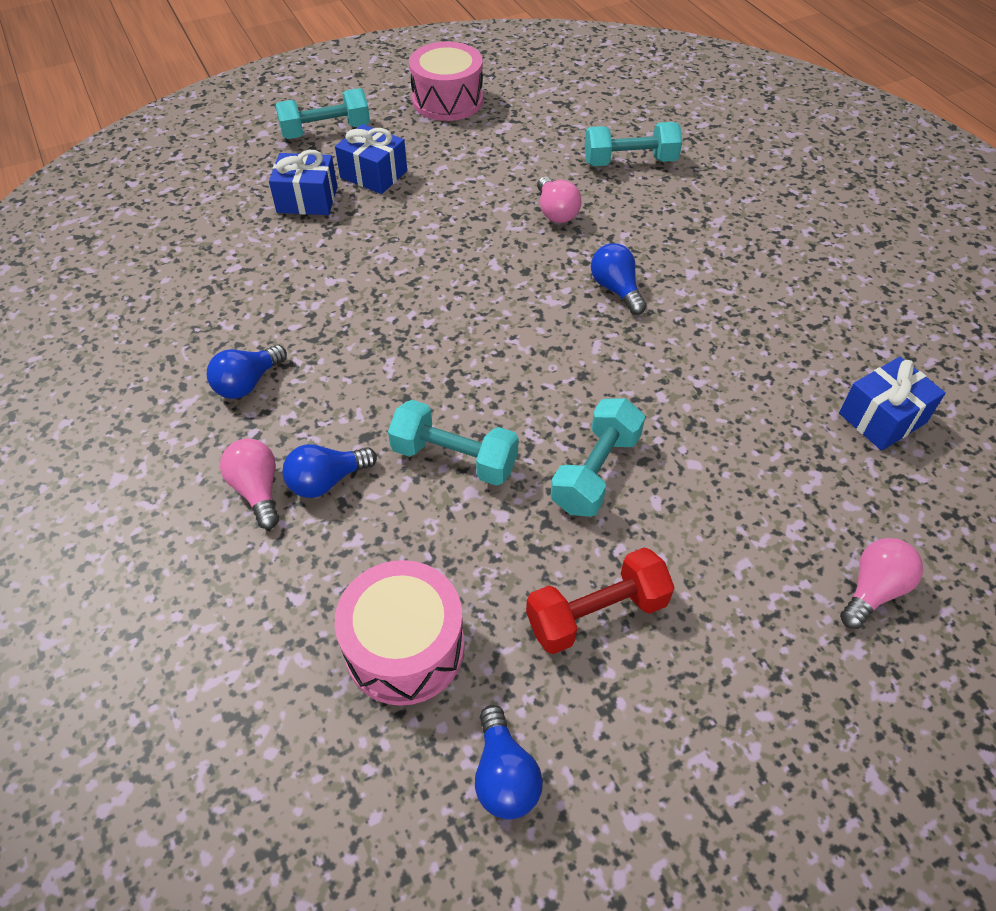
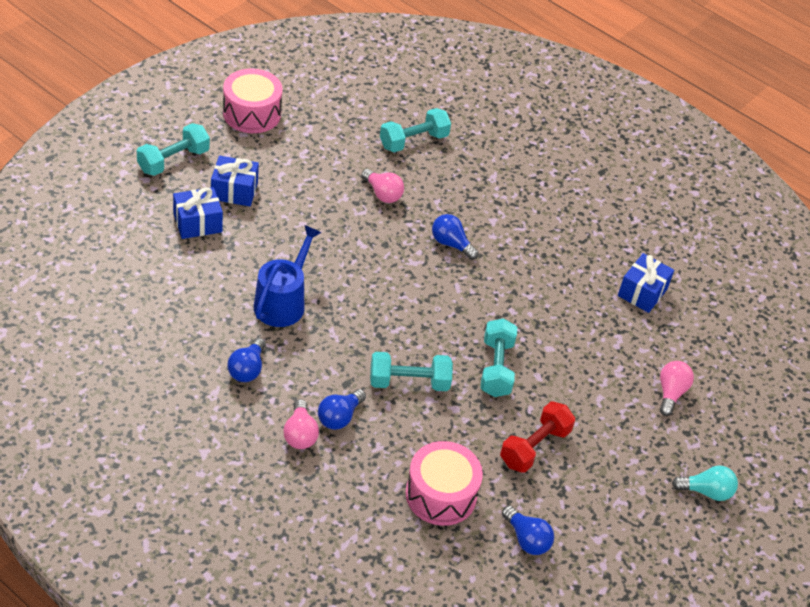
camera: 30 degrees left, 5 degrees down
(257, 490) = (300, 434): pink light bulb -> pink light bulb turned 135 degrees counterclockwise
(348, 311) = (282, 302): none -> blue watering can
(878, 795) = (706, 491): none -> turquoise light bulb

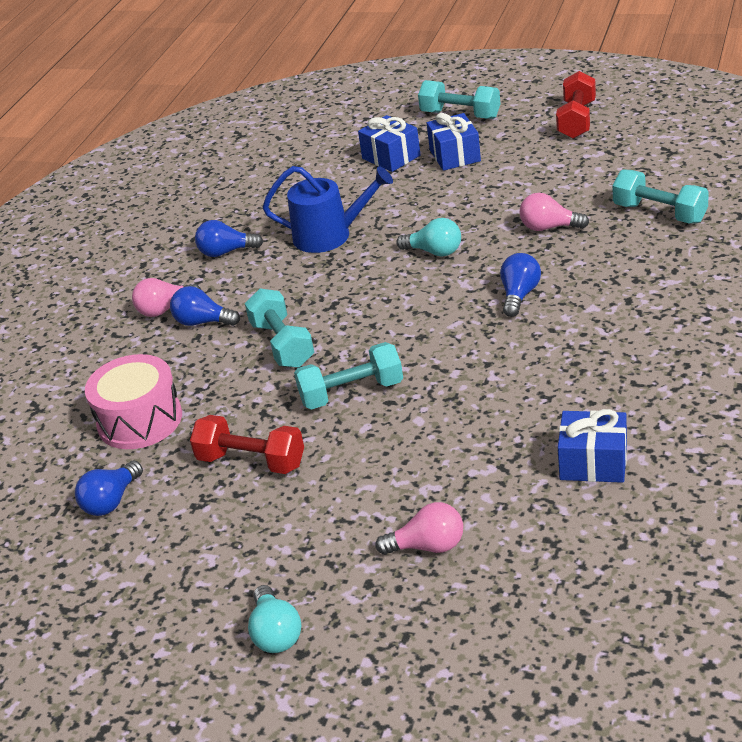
camera: 80 degrees right, 10 degrees down
(252, 113) = (577, 120): pink drum -> red dumbbell
(360, 259) = (434, 252): none -> turquoise light bulb
(382, 194) = (549, 227): pink light bulb -> pink light bulb turned 75 degrees clockwise

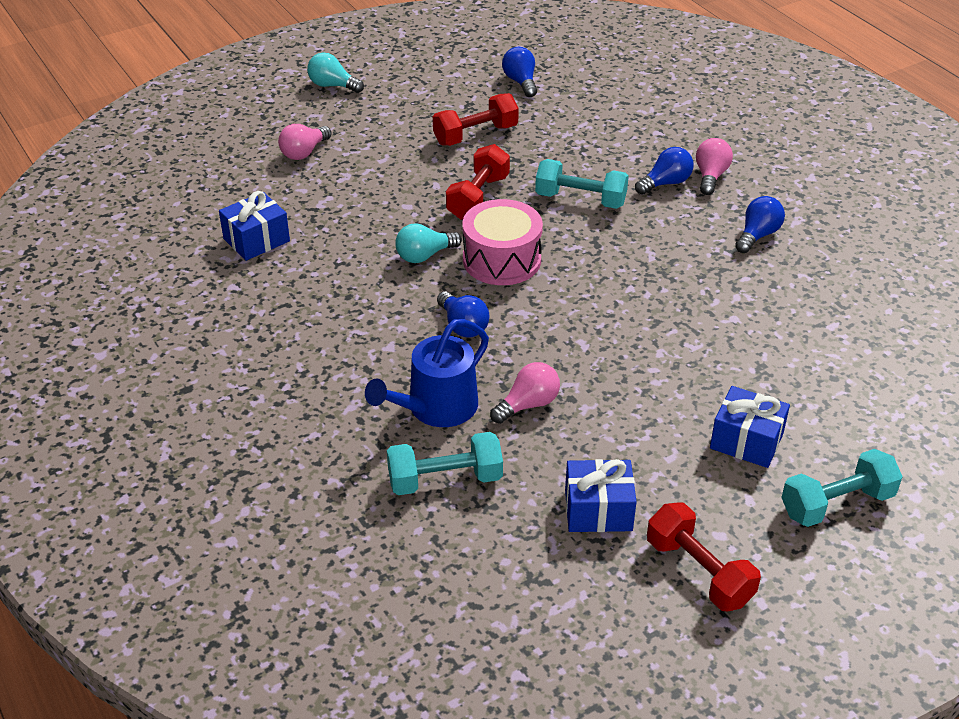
camera: 125 degrees right, 5 degrees up
(140, 420) = (585, 118): pink drum -> pink drum (502, 260)
(329, 235) = (704, 292): blue watering can -> blue watering can (436, 408)
(351, 392) = (478, 197): turquoise dumbbell -> red dumbbell
(391, 157) = (804, 403): blue gift -> blue gift (598, 510)
(434, 252) = (591, 326): turquoise light bulb -> turquoise light bulb (424, 255)

